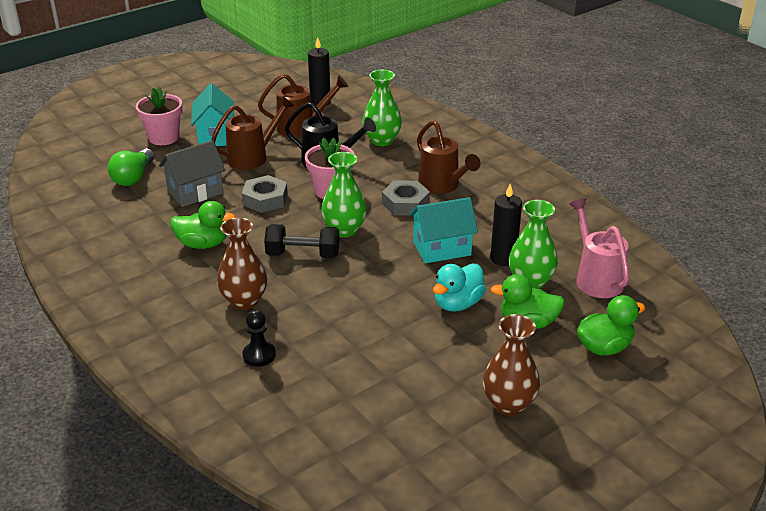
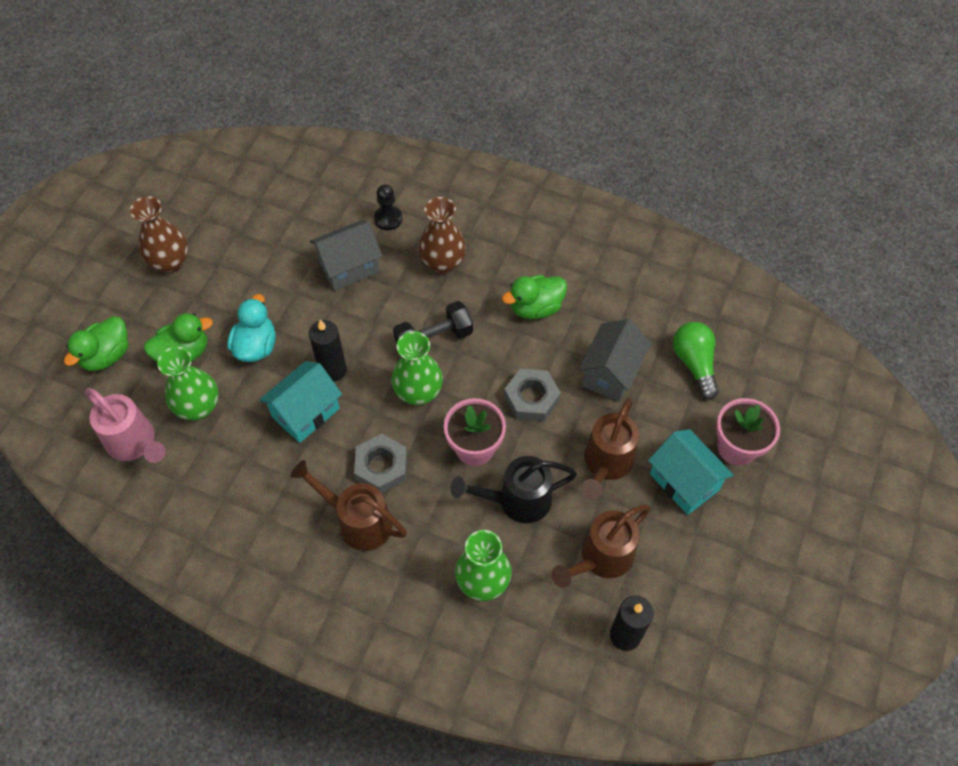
camera: 150 degrees right, 25 degrees up
(330, 330) = (349, 267): none -> grey house
(503, 258) = (238, 428): black candle -> black candle (333, 370)

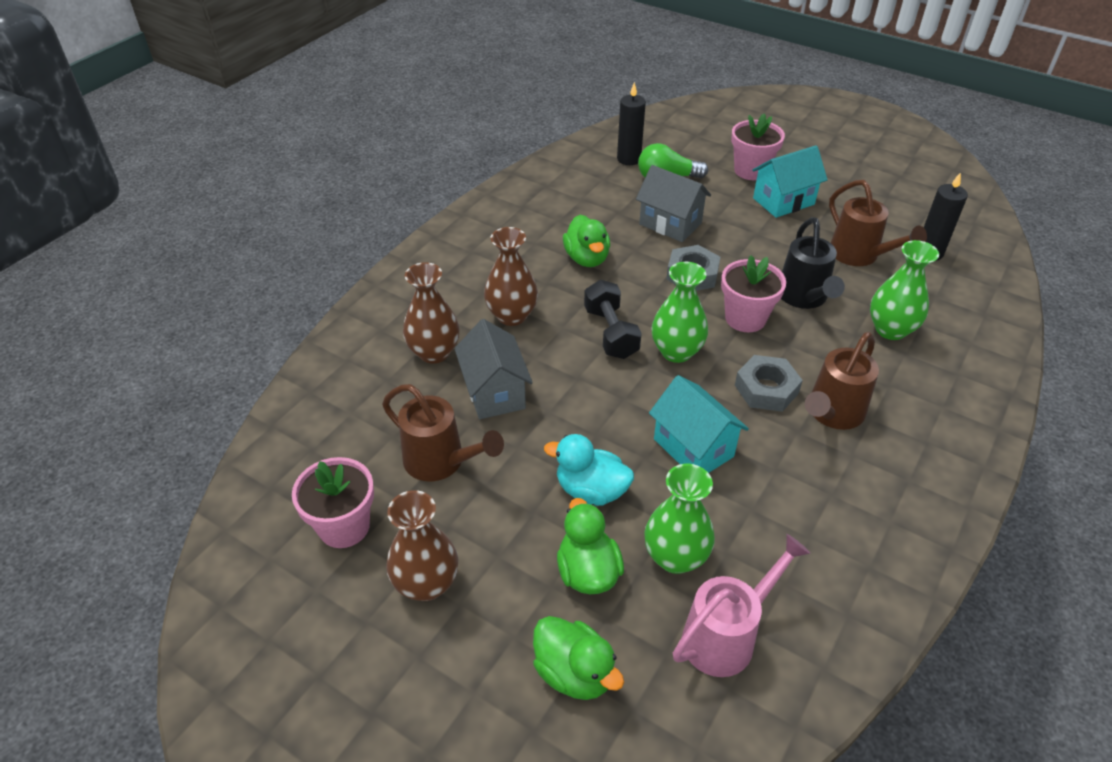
camera: 80 degrees left, 15 degrees down
(213, 206) = (344, 526): none -> pink flower pot
(333, 370) = (637, 419): black candle -> black candle (629, 159)
(388, 219) = (434, 352): black pawn -> brown vase
(606, 464) = (765, 240): brown watering can -> brown watering can (441, 462)

